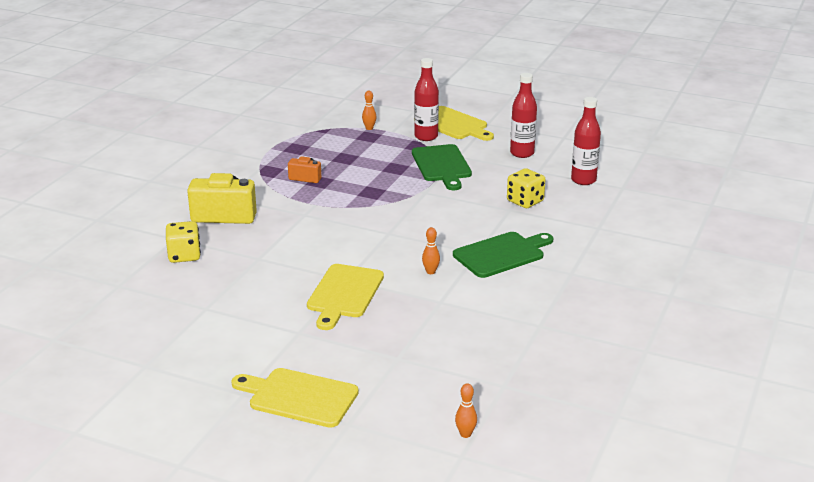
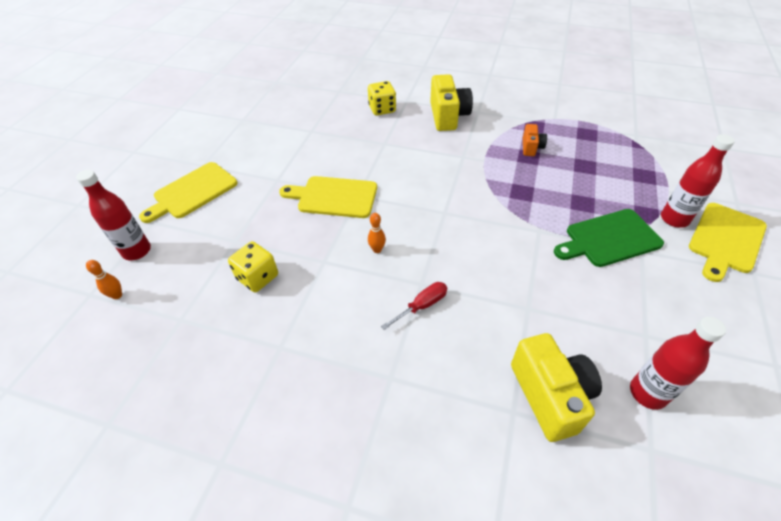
camera: 85 degrees right, 20 degrees up
(299, 397) = (192, 192): yellow cutting board -> yellow cutting board turned 150 degrees counterclockwise
(369, 128) = (664, 174): orange bowling pin -> none
(502, 254) = (422, 306): green cutting board -> red screwdriver
(522, 153) = (689, 315): red bottle -> red bottle (137, 251)
(525, 201) = (555, 323): yellow dice -> yellow dice (257, 277)
(585, 213) = (550, 395): none -> yellow camera

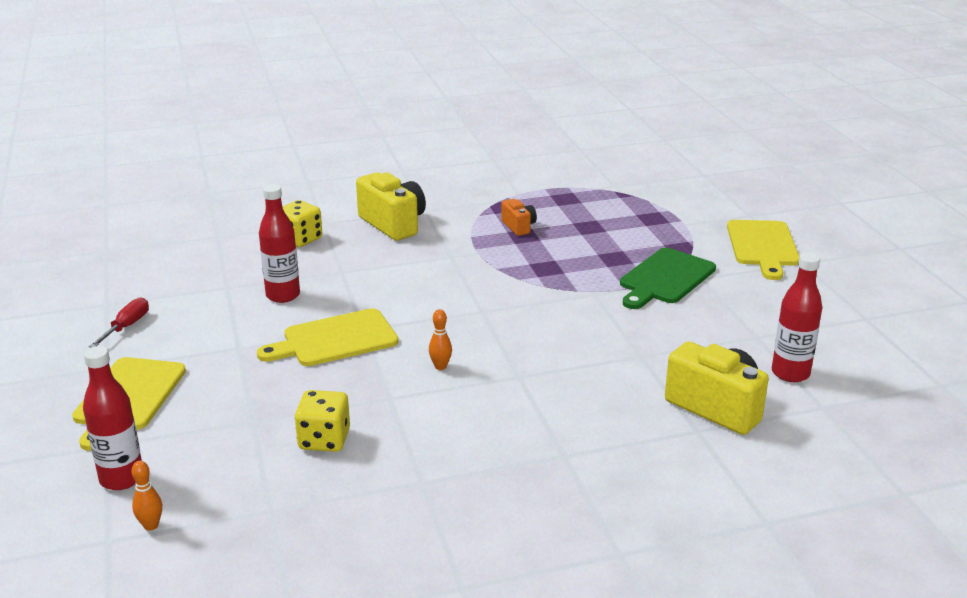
camera: 35 degrees left, 20 degrees down
(422, 306) = (538, 392): red screwdriver -> red screwdriver (126, 327)
(674, 219) = (708, 244): red bottle -> red bottle (283, 295)

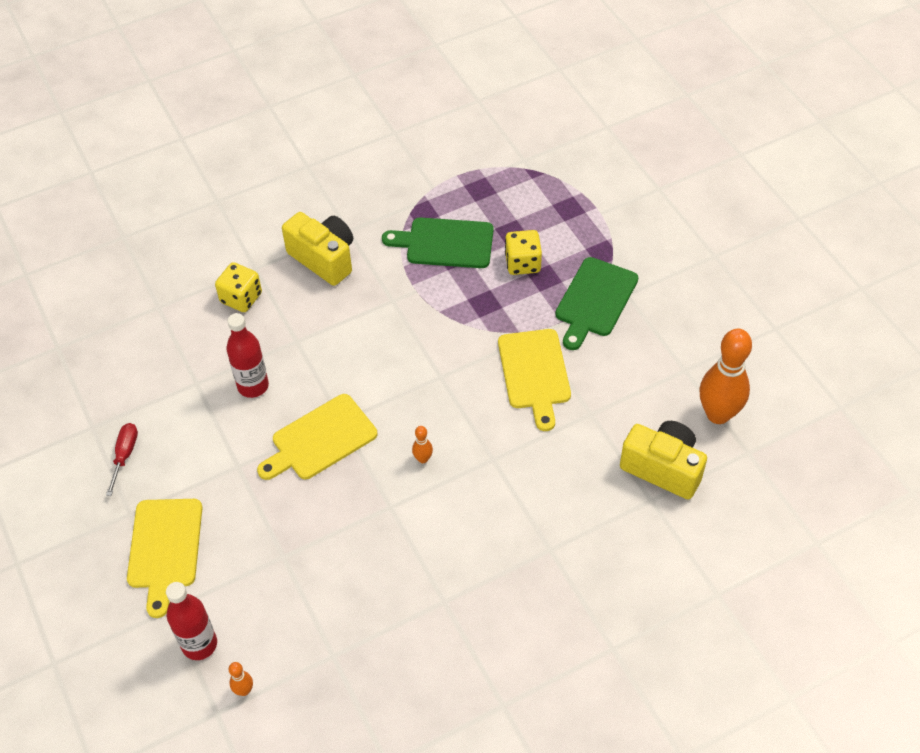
camera: 10 degrees left, 25 degrees up
(324, 440) = (351, 568): yellow dice -> yellow dice (522, 263)
(519, 227) = (445, 243): orange camera -> green cutting board
(762, 246) = (676, 236): yellow cutting board -> yellow cutting board (534, 373)
(790, 373) = (718, 414): red bottle -> orange bowling pin

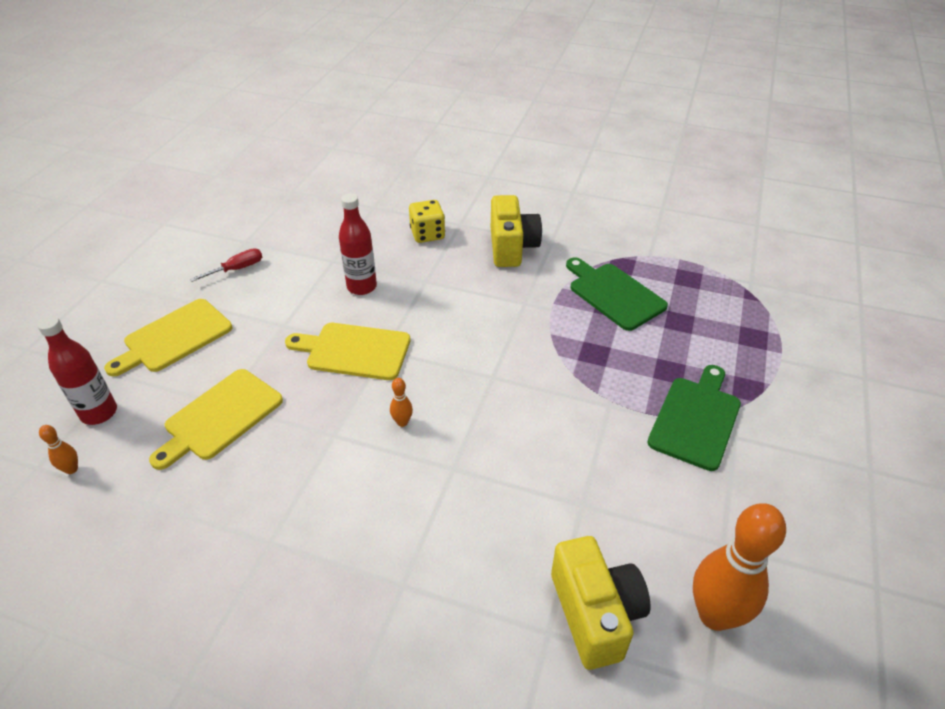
camera: 45 degrees right, 10 degrees down
(522, 263) = (662, 348): yellow dice -> none
(534, 373) = (571, 433): yellow cutting board -> yellow cutting board (220, 417)
(594, 300) = (696, 419): green cutting board -> green cutting board turned 135 degrees clockwise

